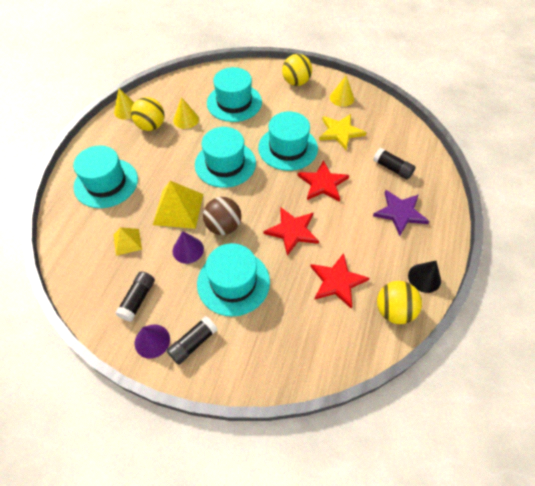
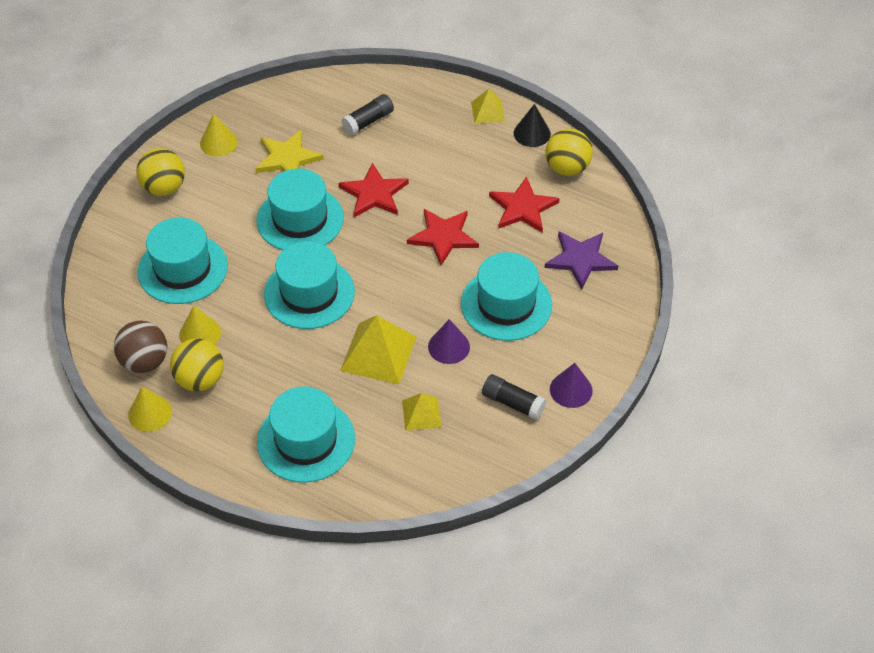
camera: 80 degrees left, 5 degrees down
(193, 343) = (579, 350): black glue stick -> none
(223, 226) = (420, 305): brown ball -> brown ball (145, 362)
(400, 213) = (439, 131): purple star -> purple star (580, 259)
(435, 242) = (487, 111): none -> yellow pyramid

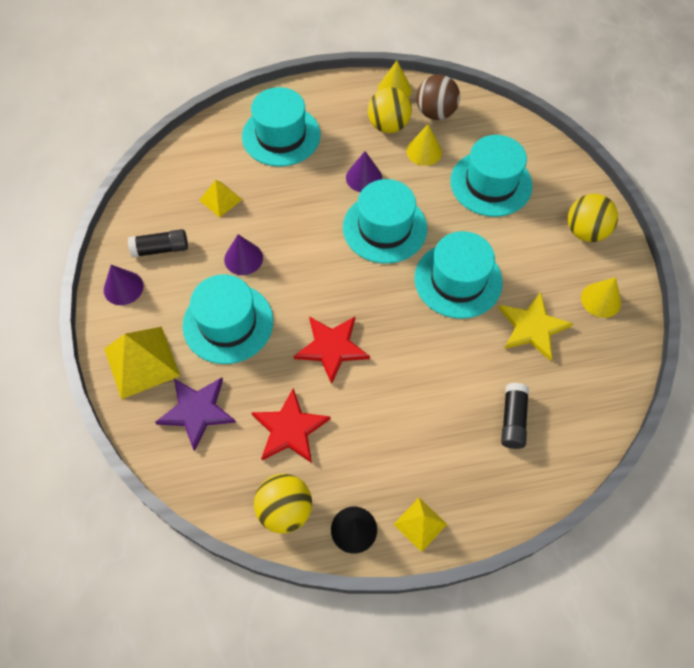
camera: 140 degrees right, 10 degrees up
(277, 346) = (364, 177): none -> purple cone
(374, 194) = (427, 347): red star -> none
(378, 353) = (290, 219): yellow pyramid -> yellow pyramid (141, 361)

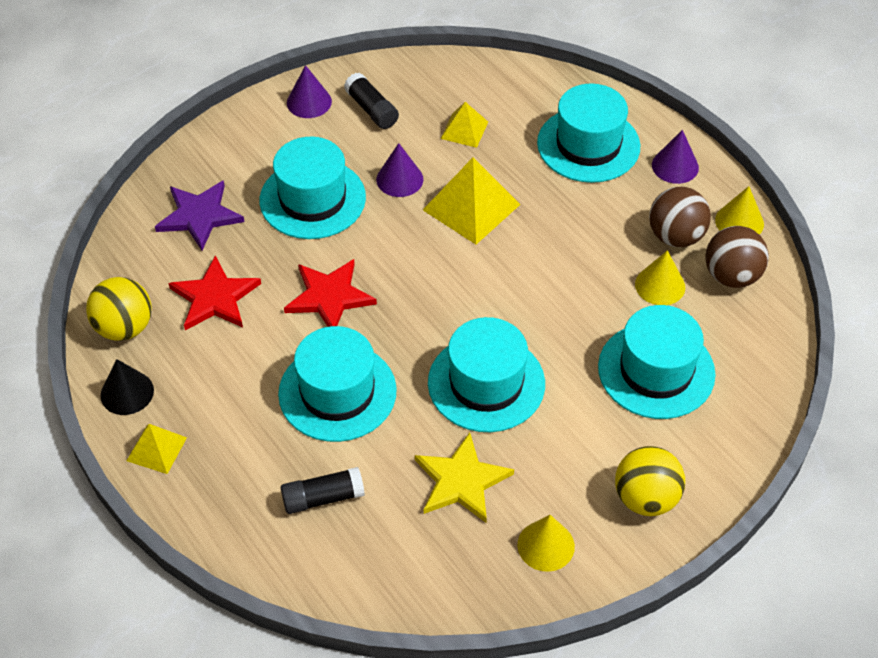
camera: 65 degrees right, 10 degrees down
(141, 361) = (233, 152): yellow pyramid -> yellow pyramid (471, 207)
(364, 177) = (579, 241): purple cone -> purple cone (675, 166)
(384, 228) = (518, 287): turquoise hat -> turquoise hat (337, 392)
(388, 125) = (675, 236): yellow ball -> brown ball

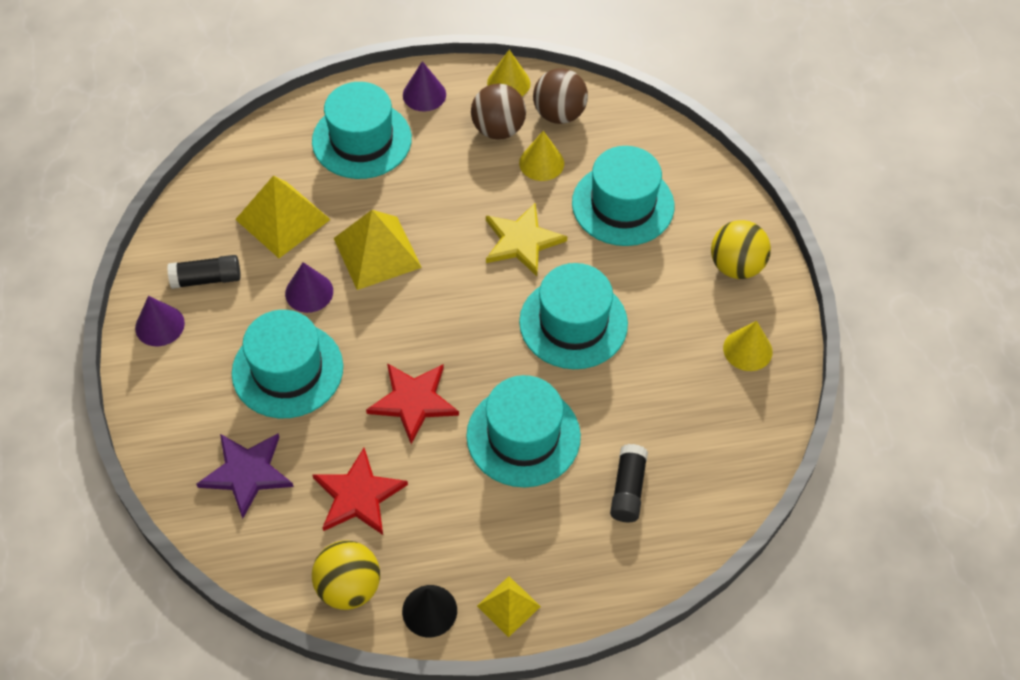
camera: 65 degrees left, 5 degrees up
(461, 481) = (660, 381): yellow star -> yellow star (522, 241)
(464, 130) = (283, 219): yellow pyramid -> yellow pyramid, size x1.75

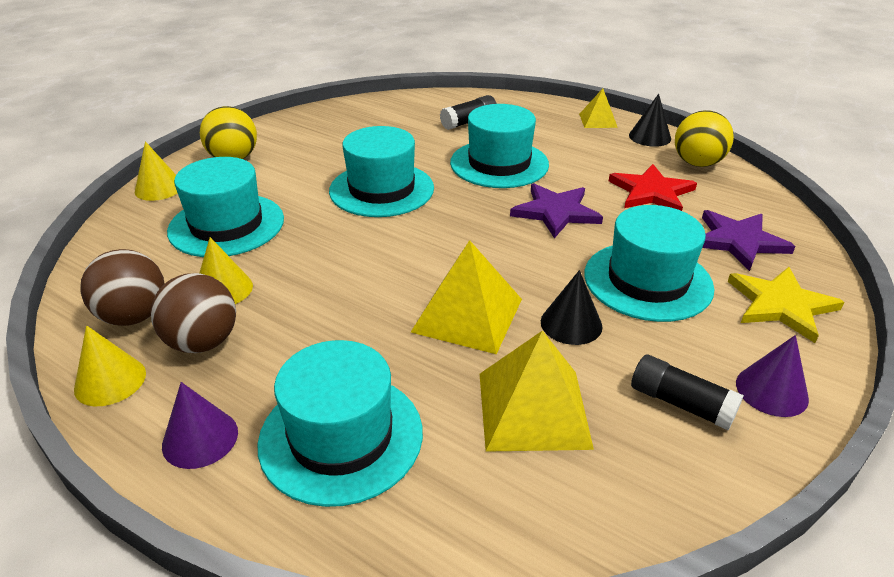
camera: 135 degrees left, 20 degrees down
(309, 292) = (571, 324): purple cone -> black cone
(413, 401) = (555, 212): red star -> purple star
(522, 241) = (336, 249): yellow star -> yellow star (781, 305)
(747, 349) = (305, 130): yellow cone -> yellow cone (159, 188)

